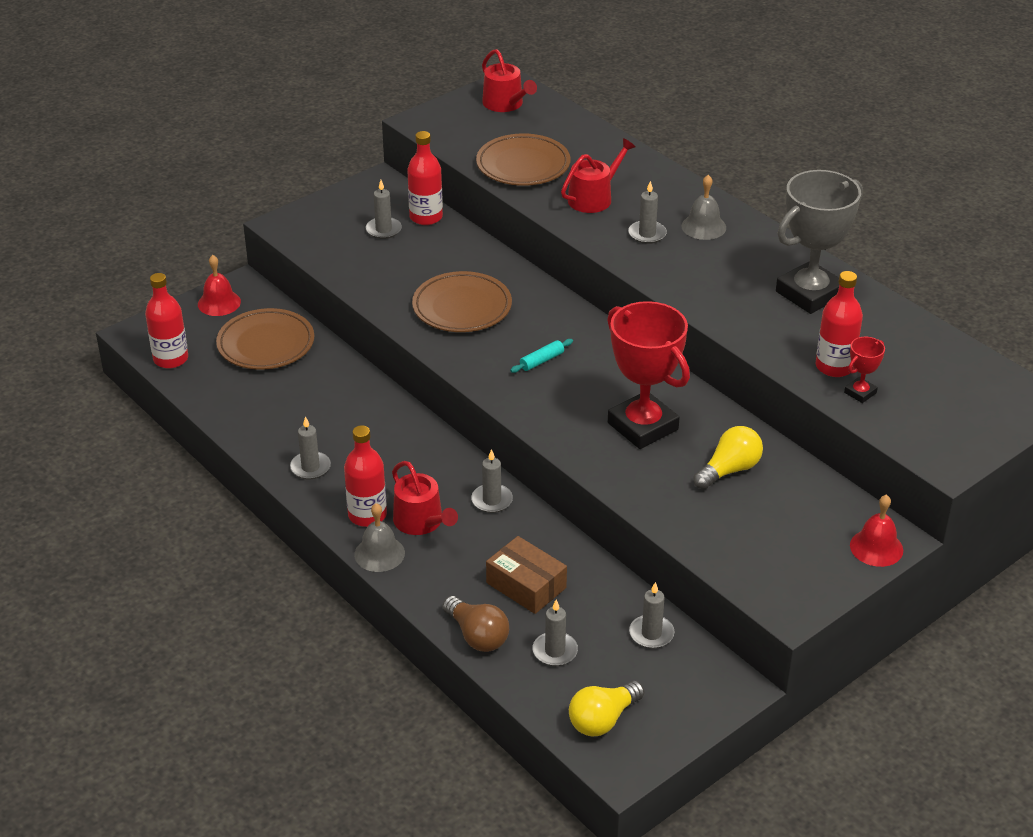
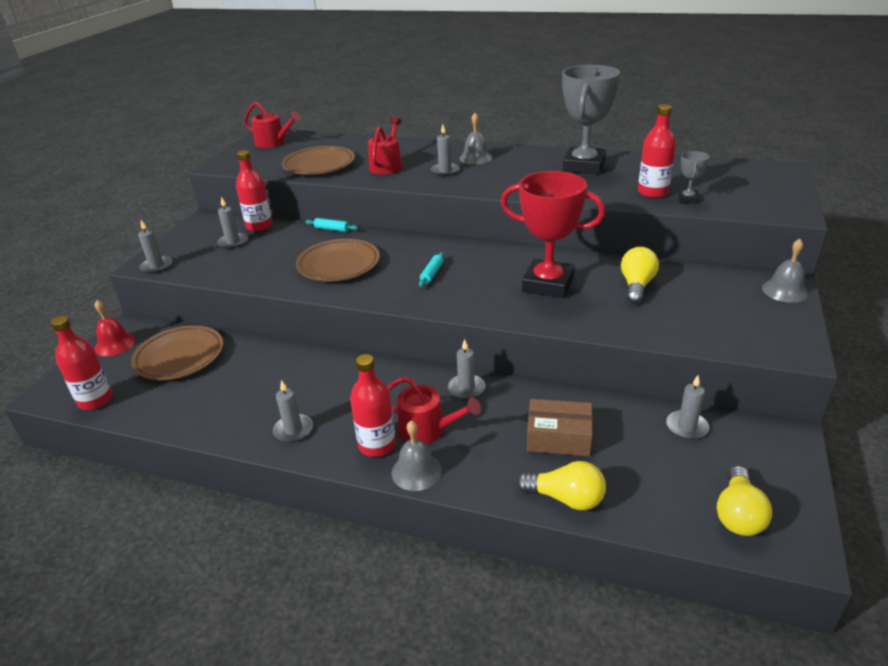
camera: 30 degrees left, 5 degrees down
(477, 636) = (566, 498): brown light bulb -> yellow light bulb
(495, 255) = (332, 229): none -> turquoise rolling pin
(555, 651) = (637, 478): grey candle -> grey candle (156, 266)
(860, 393) = (687, 199): red trophy -> grey trophy
(876, 547) = (785, 290): red bell -> grey bell

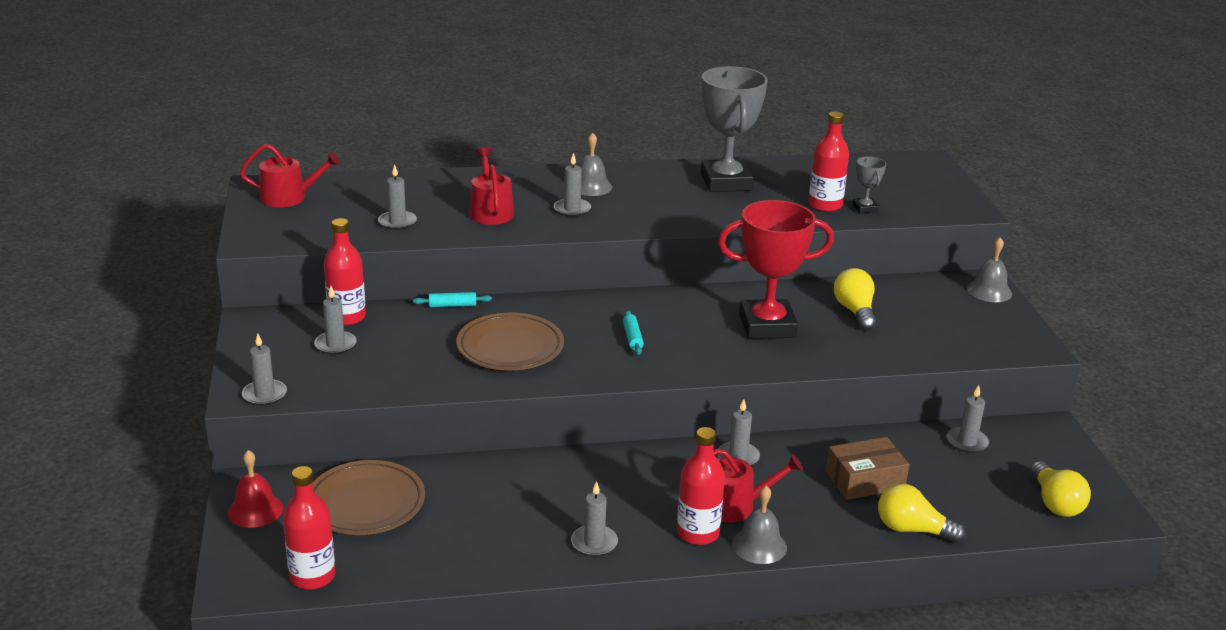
camera: 30 degrees left, 5 degrees down
(319, 165) = (397, 222): brown plate -> grey candle
(566, 498) = (912, 530): yellow light bulb -> yellow light bulb turned 150 degrees counterclockwise

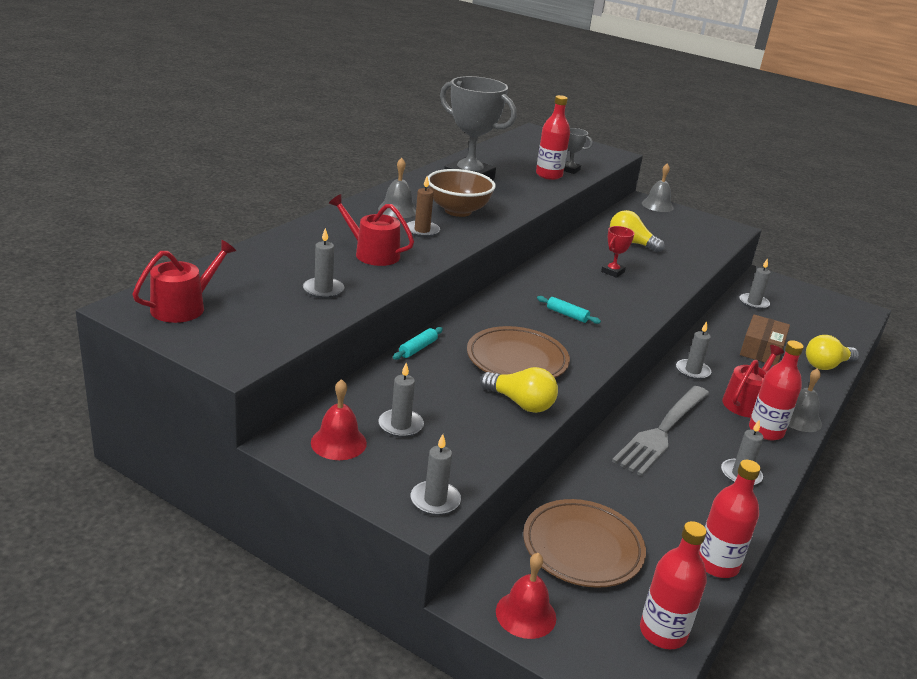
camera: 50 degrees left, 0 degrees up
(279, 334) = (338, 442): none -> red bell
(347, 317) = (362, 398): red bottle -> red bottle (717, 564)
(572, 209) = (422, 231): grey candle -> brown candle
(597, 479) = (662, 431): none -> grey fork
(644, 205) = (458, 211): none -> brown bowl
(767, 326) = (612, 272): red trophy -> red trophy, size x0.44
(1055, 503) = (837, 316): yellow light bulb -> yellow light bulb (521, 403)

